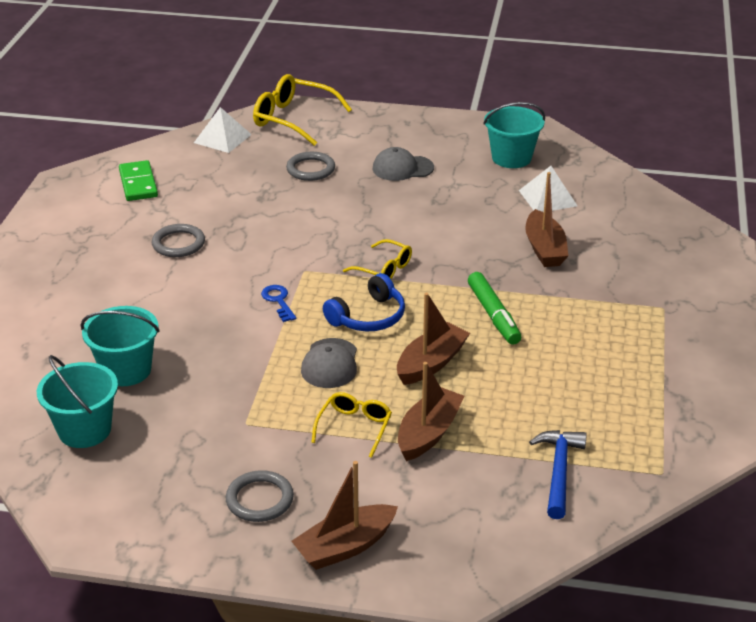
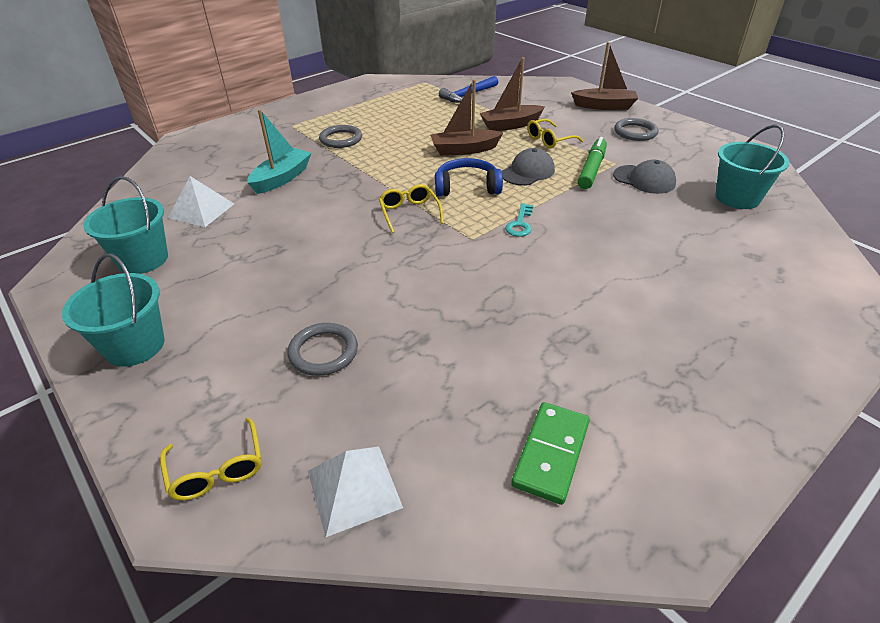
camera: 140 degrees left, 5 degrees up
(126, 370) = (687, 223): turquoise bucket -> turquoise bucket (135, 346)
(178, 244) = (564, 321): grey ring -> grey ring (341, 139)
(278, 301) = (520, 224): blue key -> turquoise key
(293, 119) = (217, 469): yellow glasses -> yellow glasses, size x0.58
(402, 168) = (242, 300): grey cap -> grey cap (644, 179)
(493, 315) = (387, 157): green marker -> green marker (591, 169)
(544, 249) = (282, 178): brown boat -> turquoise boat

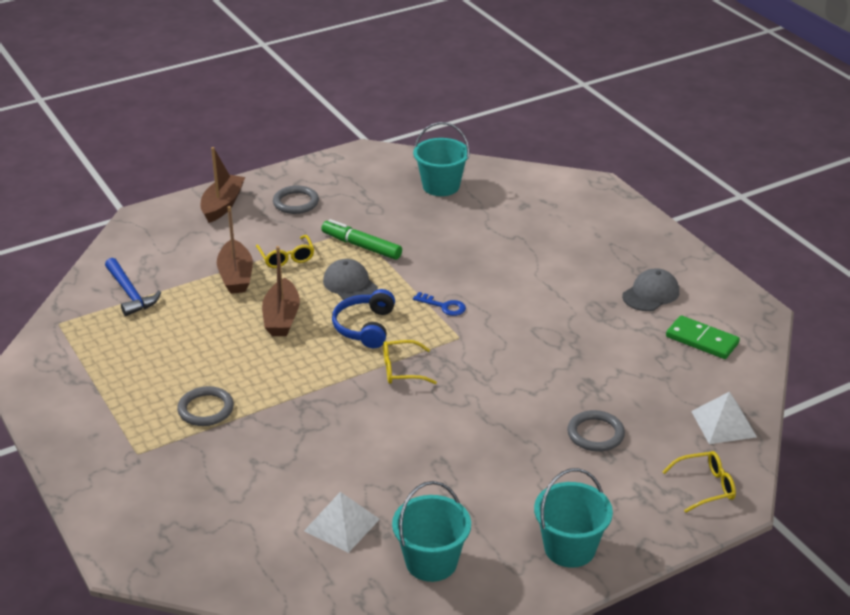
camera: 80 degrees left, 5 degrees down
(282, 178) = (290, 460): turquoise boat -> none
(520, 224) = (444, 306): turquoise key -> blue key
(644, 179) = (392, 222): grey cap -> grey cap (651, 294)

